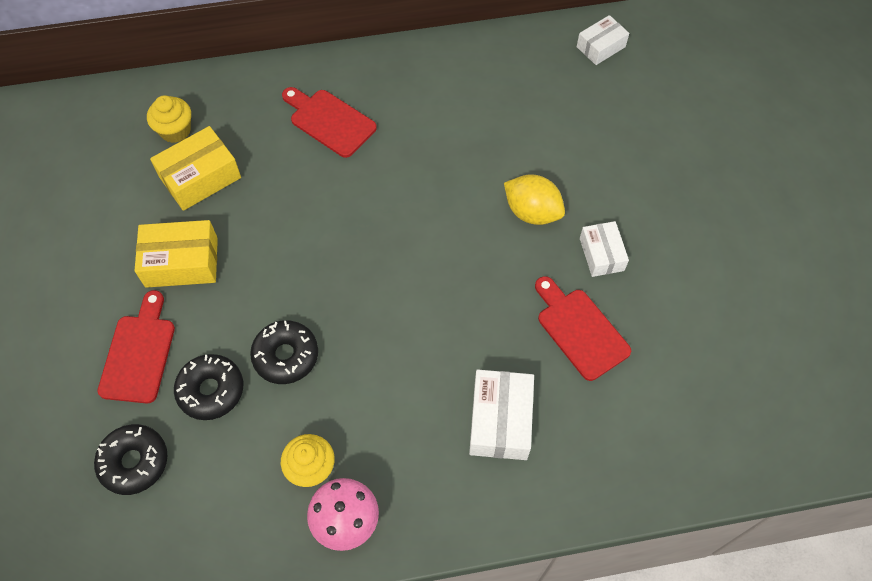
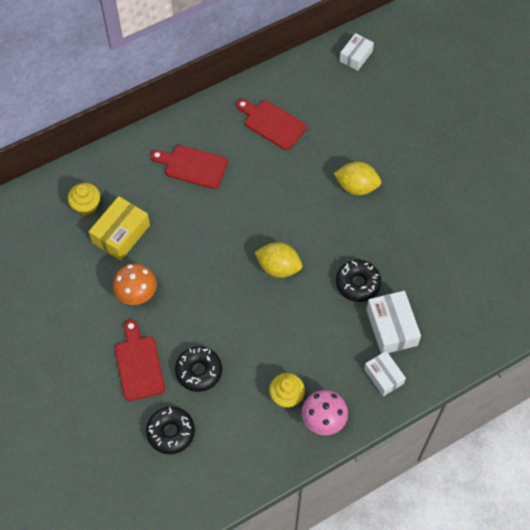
camera: 20 degrees left, 0 degrees up
(182, 262) = (137, 295): yellow box -> orange mushroom
(286, 356) = (237, 333): black donut -> black donut (357, 284)
(380, 285) = (278, 267): none -> yellow lemon
(579, 330) = (418, 254): red cutting board -> red cutting board (272, 123)
(601, 254) = (412, 201): white box -> white box (383, 376)

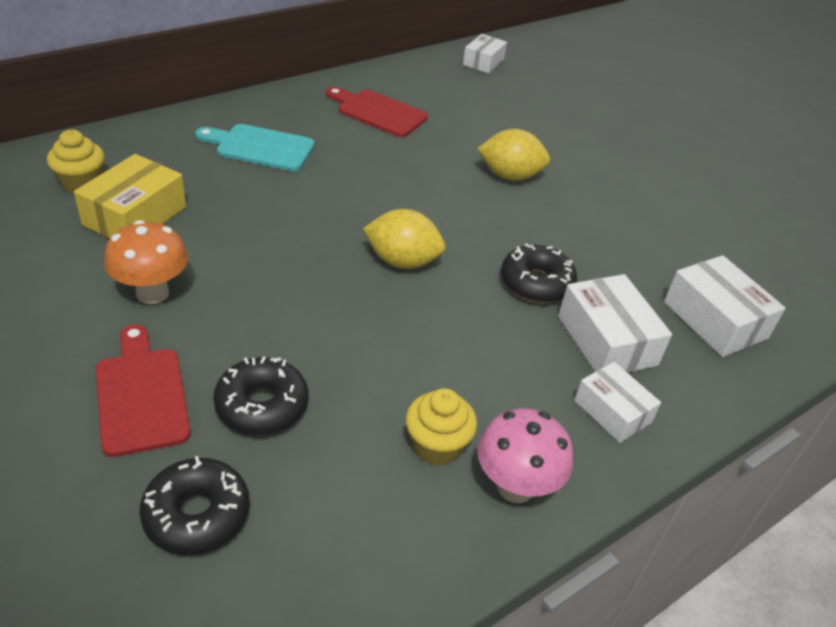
camera: 10 degrees left, 20 degrees down
(192, 166) = (260, 147): red cutting board -> turquoise cutting board
(462, 311) = (714, 320): none -> white box

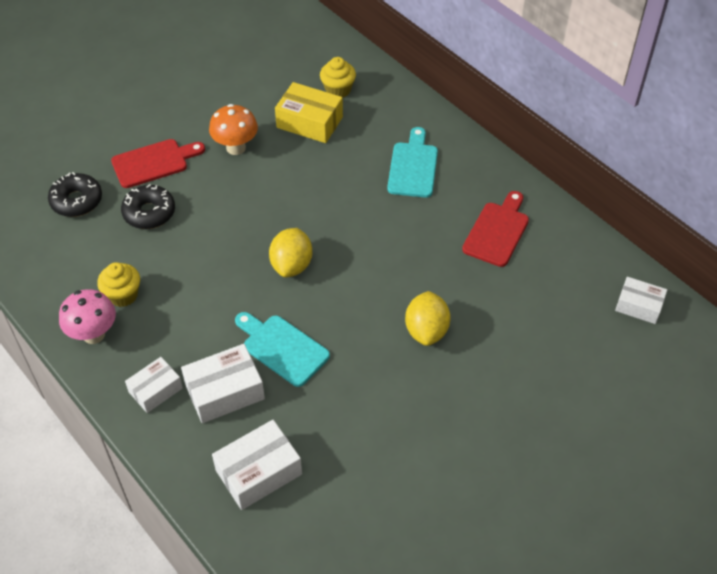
camera: 90 degrees right, 10 degrees up
(536, 283) = (282, 348): black donut -> turquoise cutting board

